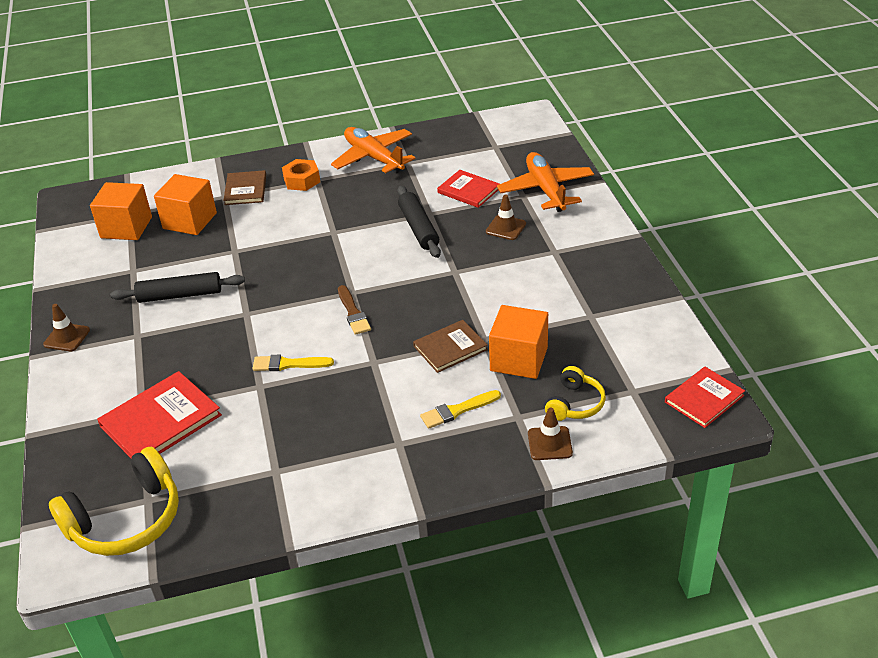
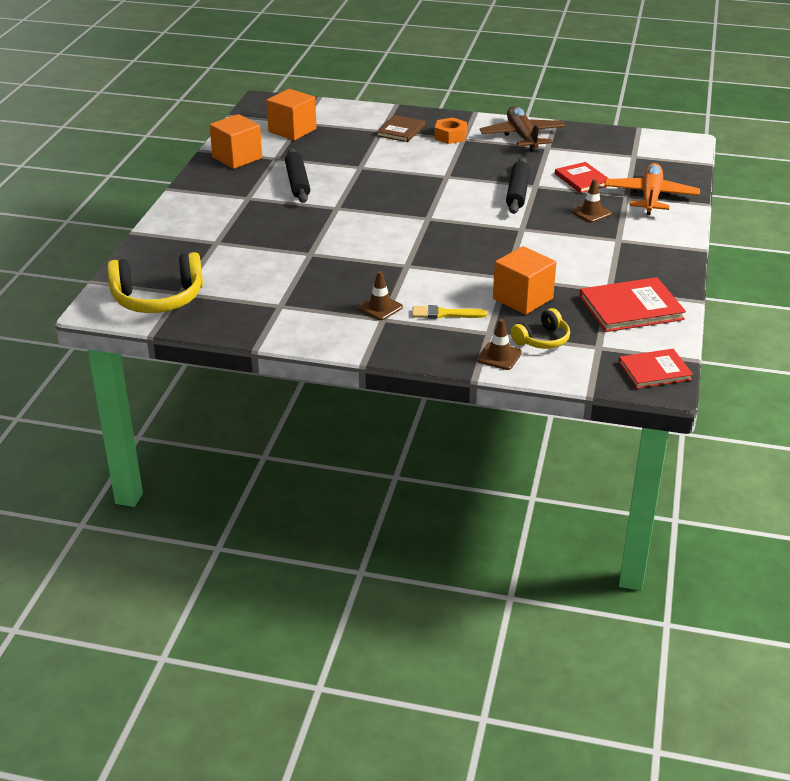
camera: 25 degrees right, 5 degrees down
(67, 337) = (199, 184): brown traffic cone -> brown traffic cone (380, 307)
(161, 421) = (224, 252): red book -> red book (631, 308)
(180, 295) = (297, 182): black rolling pin -> black rolling pin turned 60 degrees clockwise
(190, 221) = (342, 139): orange cube -> orange cube (237, 158)
(288, 364) = (342, 247): yellow brush -> none
(353, 313) = (417, 231): brown brush -> none
(374, 158) = (522, 136): orange plane -> brown plane
(450, 348) = (474, 275): brown book -> none

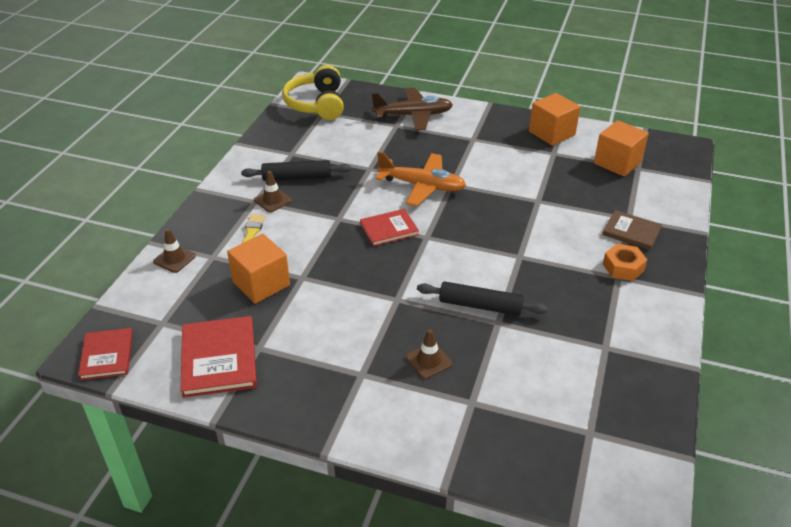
camera: 95 degrees right, 5 degrees up
(297, 182) = (502, 164): black rolling pin -> black rolling pin (297, 177)
(522, 136) = (633, 328): brown plane -> brown plane (413, 115)
(542, 339) = (189, 288): yellow headphones -> none
(582, 179) = (515, 366): red book -> red book (389, 229)
(650, 197) = (467, 426): orange plane -> orange plane (422, 186)

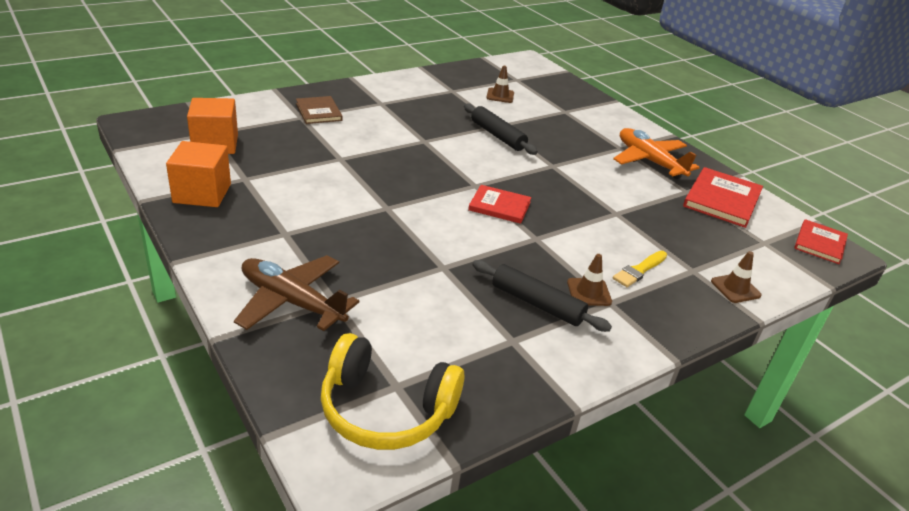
camera: 145 degrees left, 5 degrees down
(261, 284) = (657, 226): orange cube -> none
(317, 104) = (386, 409): yellow headphones -> yellow headphones turned 75 degrees clockwise
(422, 186) = (416, 221): orange plane -> orange plane (649, 161)
(428, 361) = (569, 133): brown traffic cone -> brown traffic cone (500, 95)
(623, 267) = (367, 104): orange nut -> none

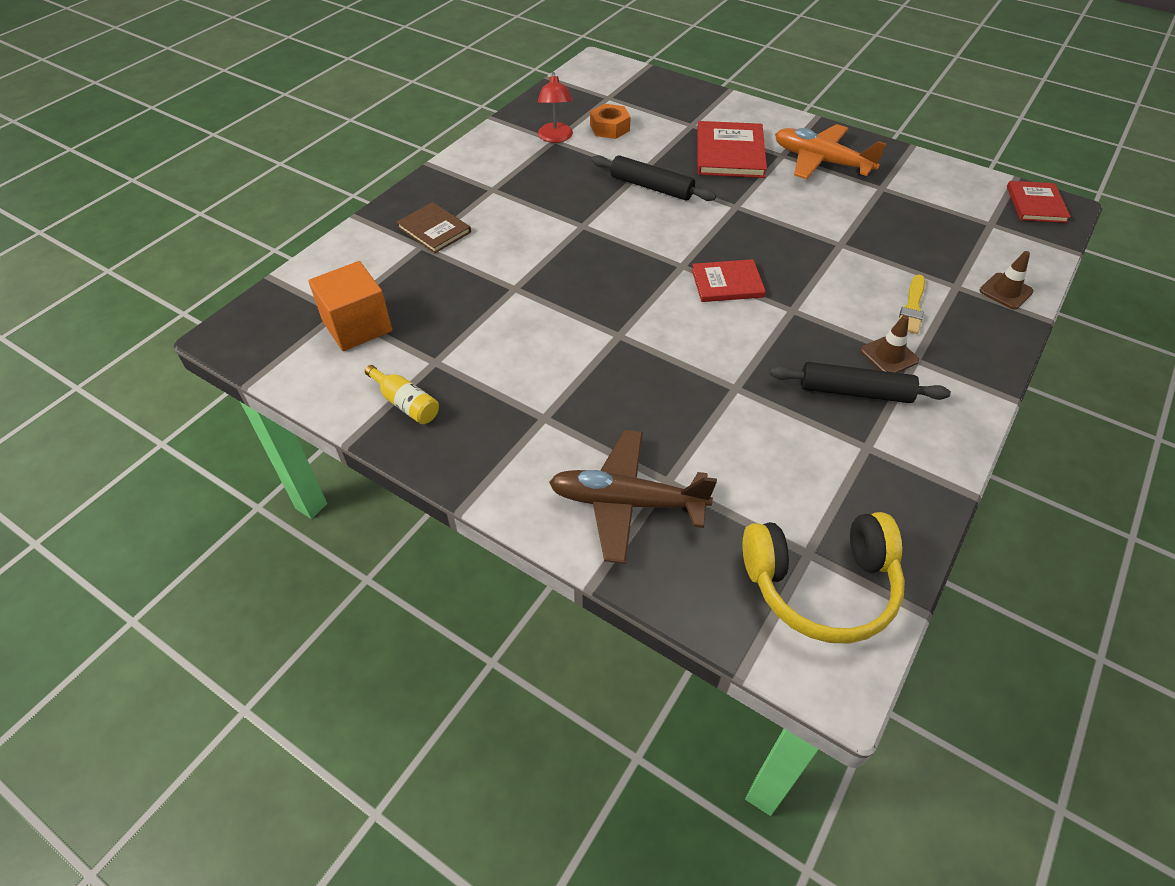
camera: 20 degrees left, 15 degrees up
(202, 193) = (406, 403): orange cube -> yellow bottle
(454, 90) = (555, 138): none -> red lamp
(500, 95) = (609, 128): brown traffic cone -> orange nut
(722, 200) = (920, 185): red book -> red book (730, 153)

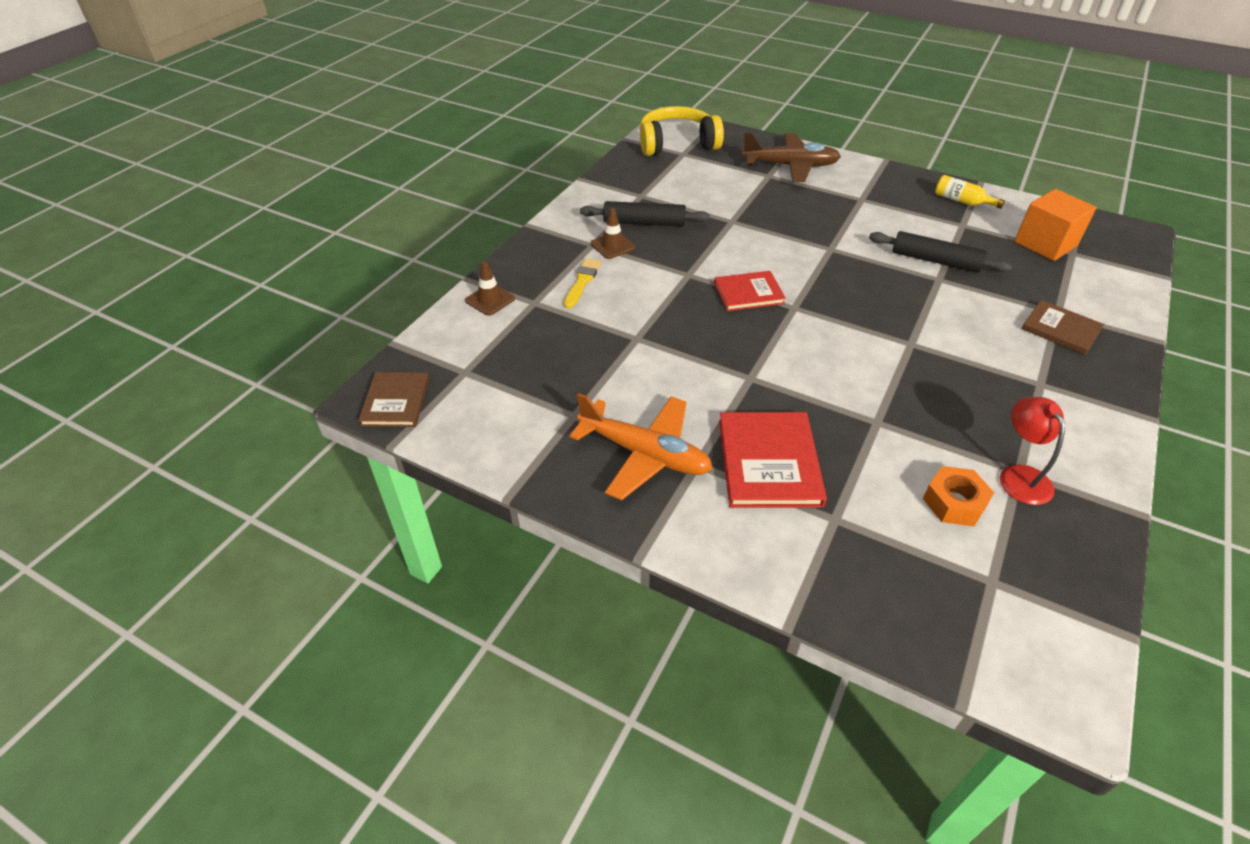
camera: 175 degrees right, 5 degrees down
(651, 187) = (855, 398): black rolling pin -> black rolling pin (935, 261)
(1036, 204) = (395, 401): red book -> brown book

